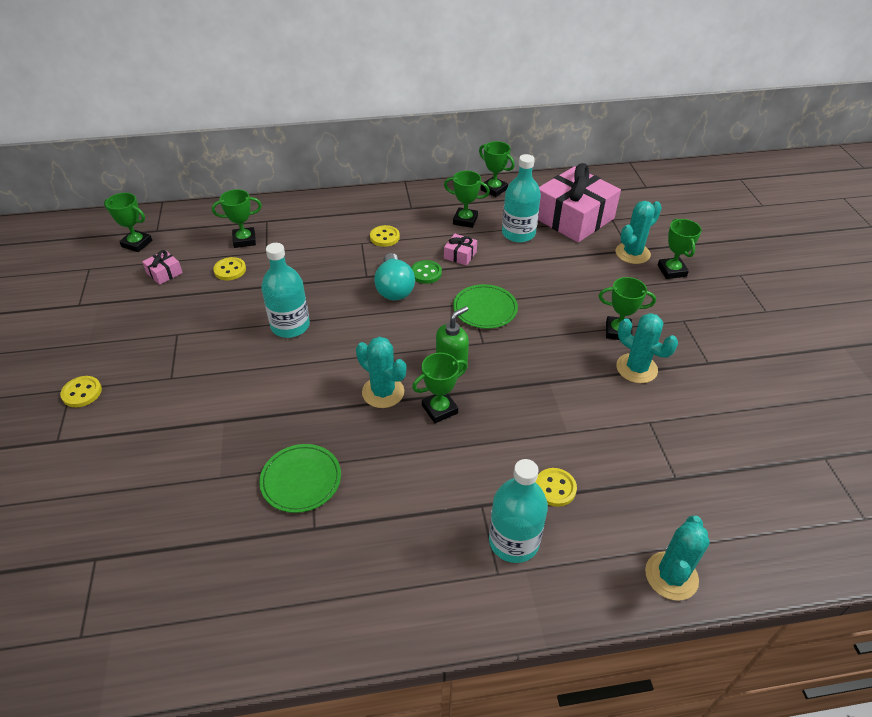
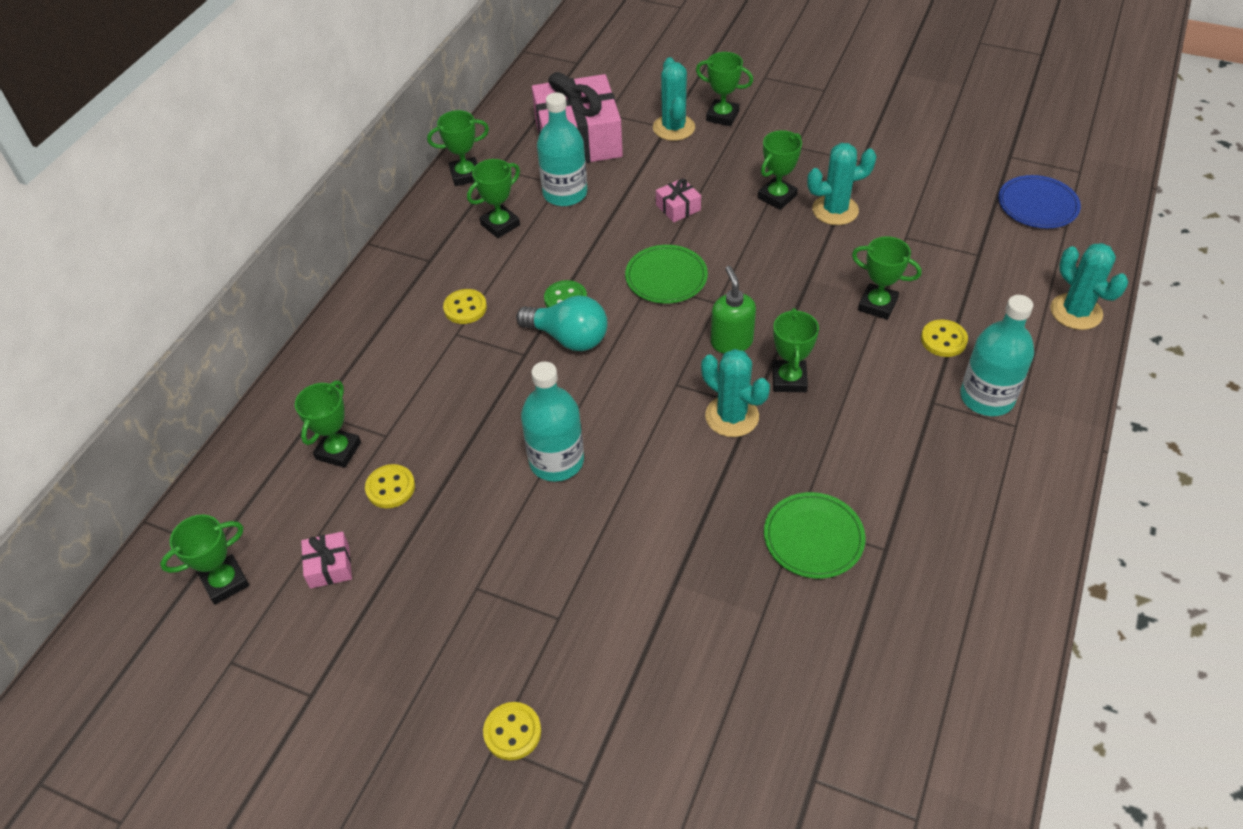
camera: 55 degrees left, 5 degrees up
(383, 392) = (732, 416): turquoise cactus -> turquoise cactus turned 60 degrees clockwise
(460, 255) = (559, 257): pink gift -> pink gift (678, 207)
(557, 432) = (877, 305): none -> green trophy
(782, 500) = (1037, 205): none -> blue plate

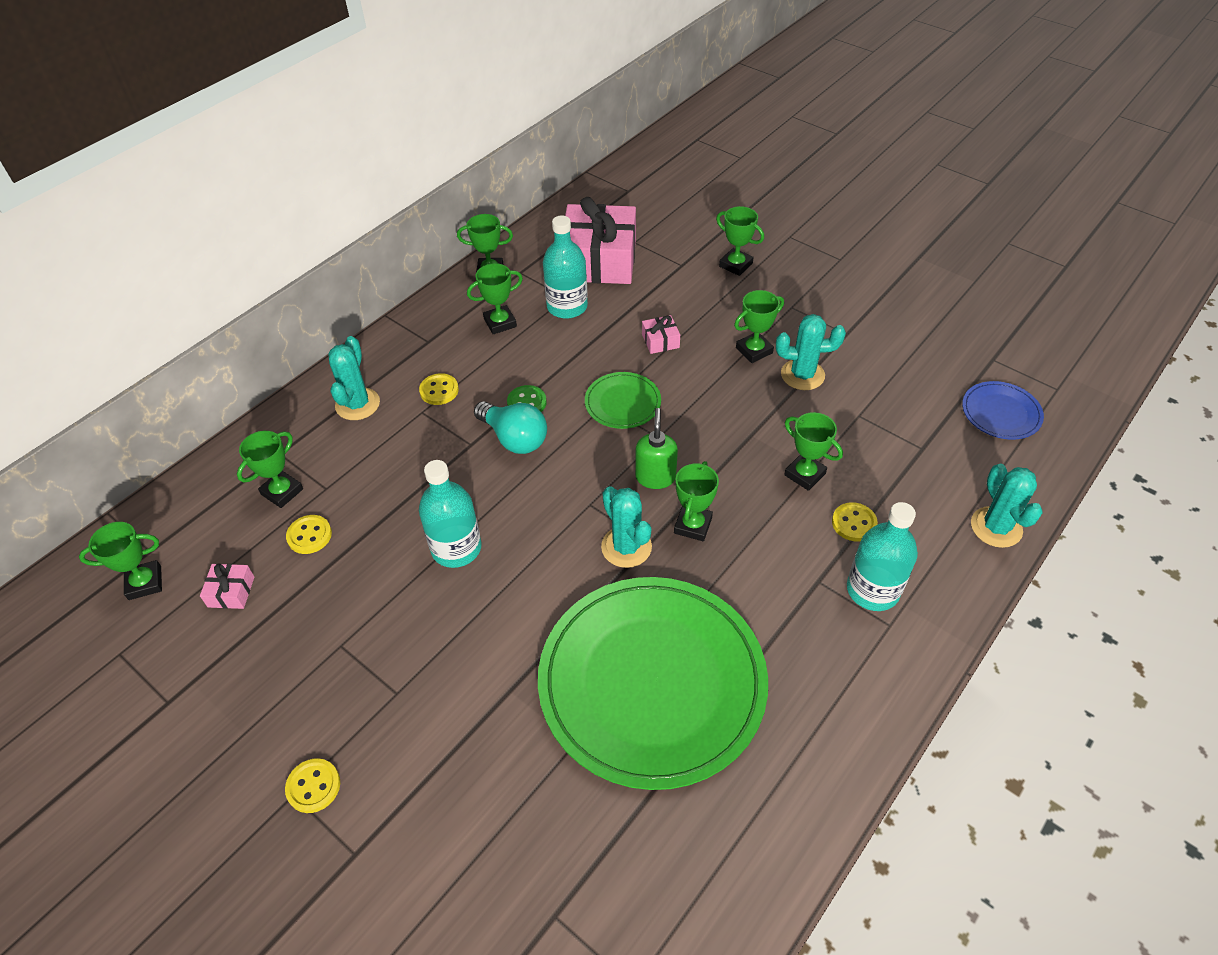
camera: 15 degrees right, 0 degrees up
(673, 128) = (687, 267): turquoise cactus -> turquoise cactus (357, 404)
(813, 537) = (652, 682): green plate -> green plate, size x2.37

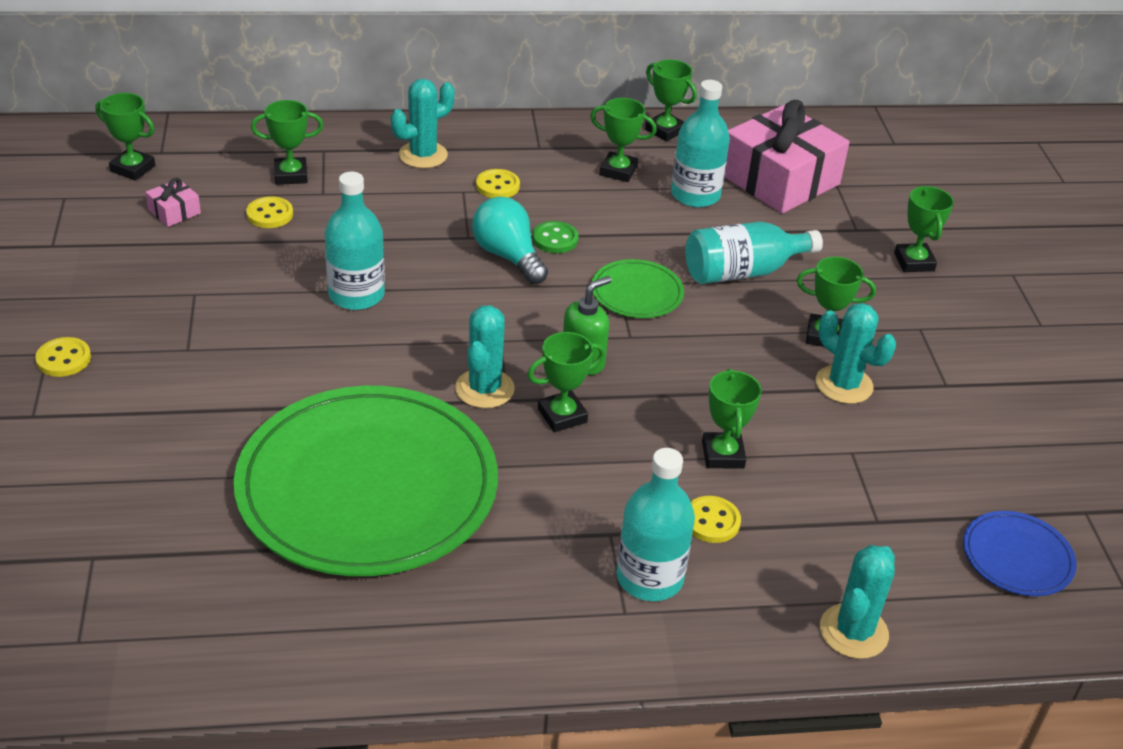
camera: 40 degrees right, 10 degrees down
(514, 438) = (508, 256): turquoise light bulb -> turquoise light bulb turned 150 degrees clockwise
(660, 341) = (743, 272): pink gift -> turquoise bottle

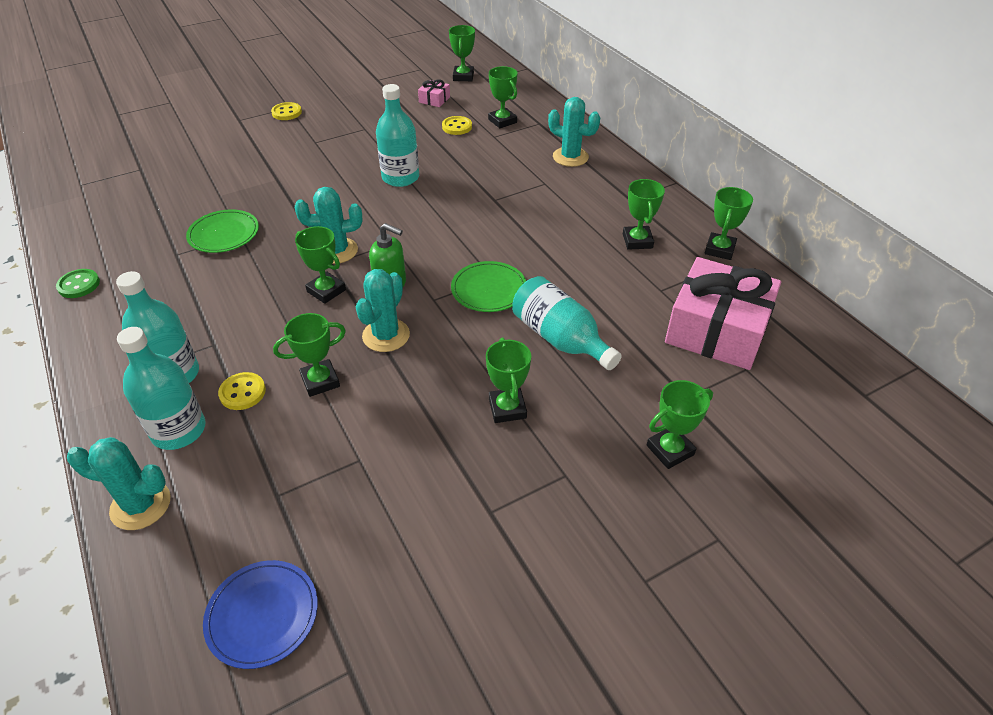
camera: 70 degrees right, 5 degrees up
(367, 486) = (224, 234): green plate -> green plate, size x0.42
(497, 186) = (564, 194): yellow button -> none
(508, 256) = (486, 221): turquoise light bulb -> none
(555, 239) = (523, 235): green button -> green button (79, 285)
(695, 195) = (644, 287): turquoise bottle -> turquoise bottle (178, 430)
(844, 385) = (447, 436): turquoise cactus -> turquoise cactus (386, 335)

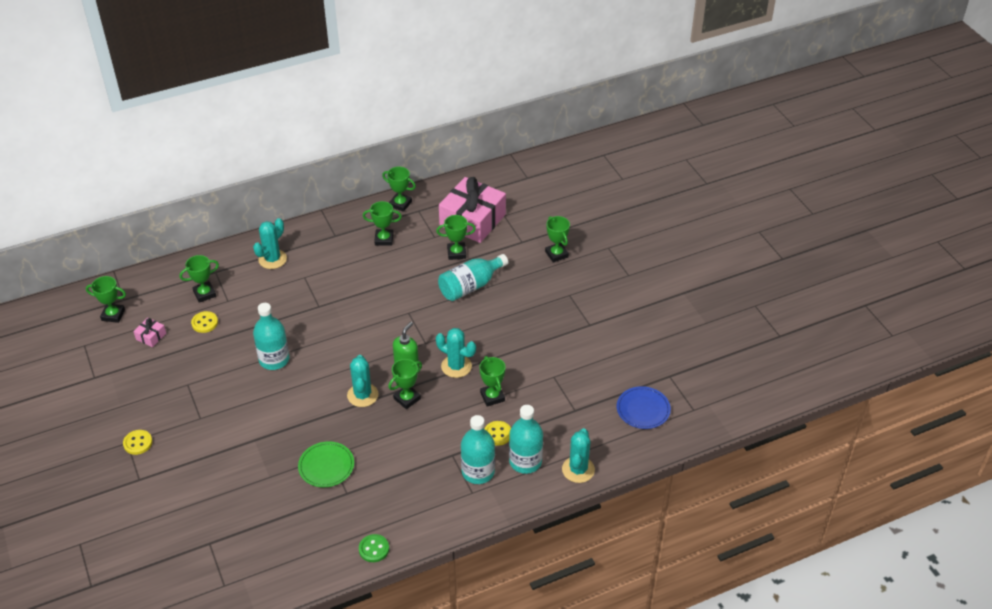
camera: 85 degrees left, 0 degrees up
(489, 289) = (420, 315): green plate -> none
(507, 408) = (522, 313): green trophy -> green trophy (456, 253)

